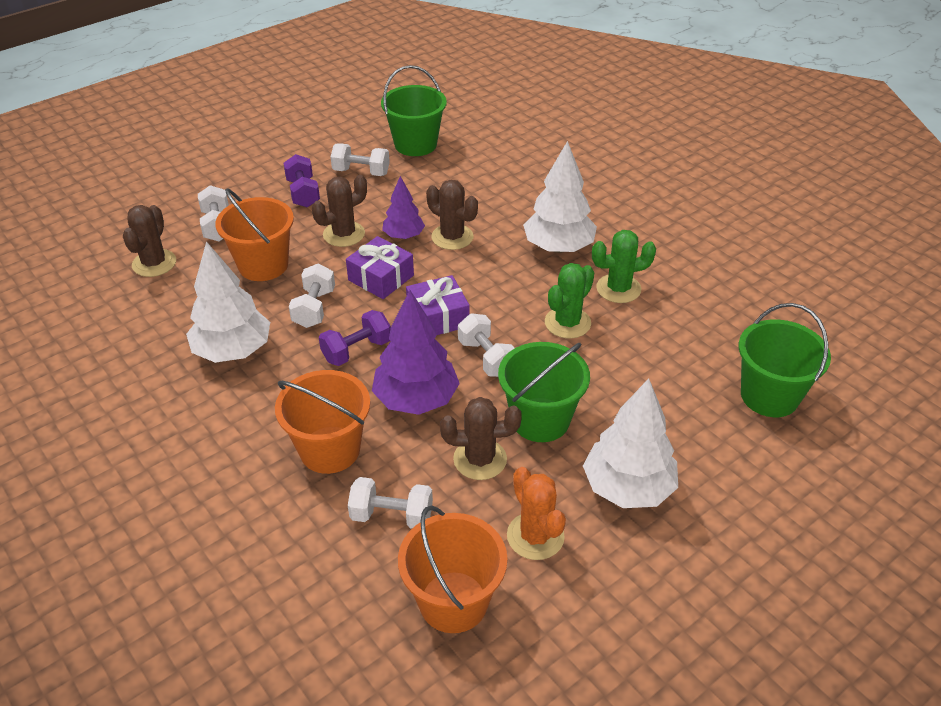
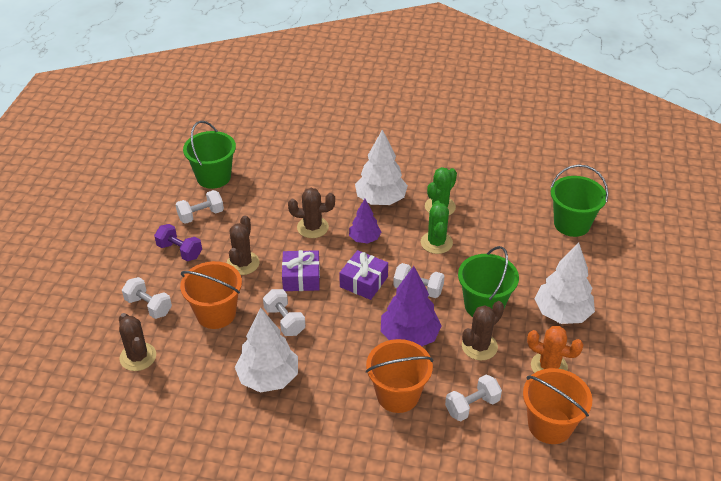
camera: 40 degrees left, 0 degrees up
(357, 350) = (342, 330): purple dumbbell -> none
(403, 236) = (282, 243): purple tree -> purple tree (364, 239)

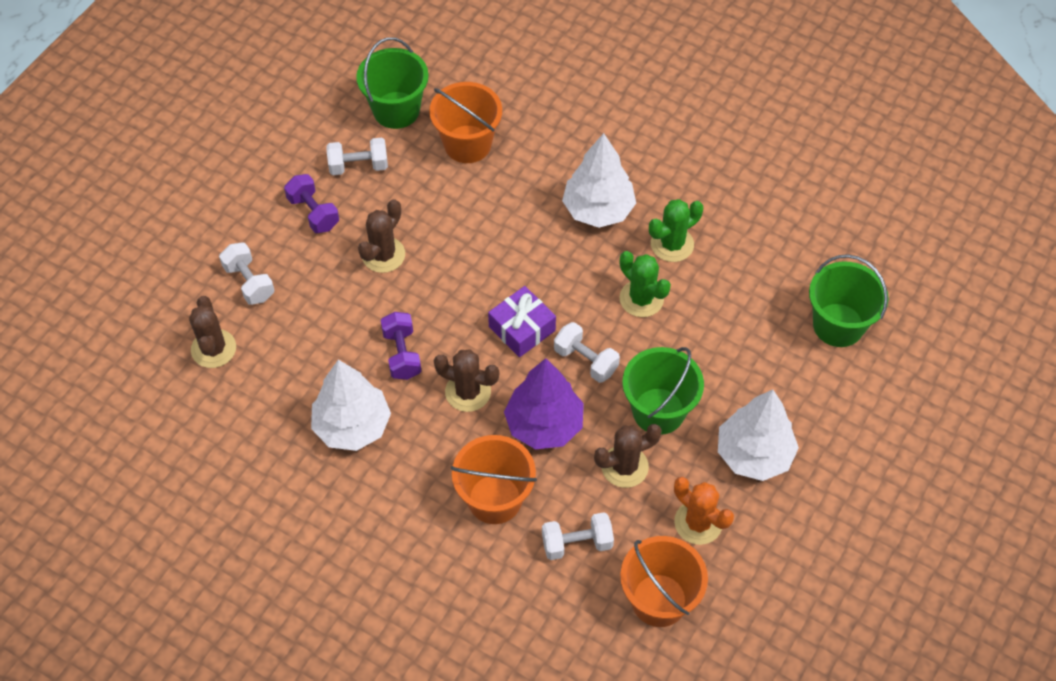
camera: 20 degrees right, 15 degrees up
(216, 313) = (324, 318): orange bucket -> orange bucket (467, 144)
(284, 321) = (402, 354): white dumbbell -> purple dumbbell
(301, 278) = (447, 298): purple gift -> none
(312, 227) = (491, 227): brown cactus -> brown cactus (468, 392)
(364, 239) = (550, 264): purple tree -> none
(436, 243) = (641, 299): green cactus -> green cactus turned 60 degrees counterclockwise

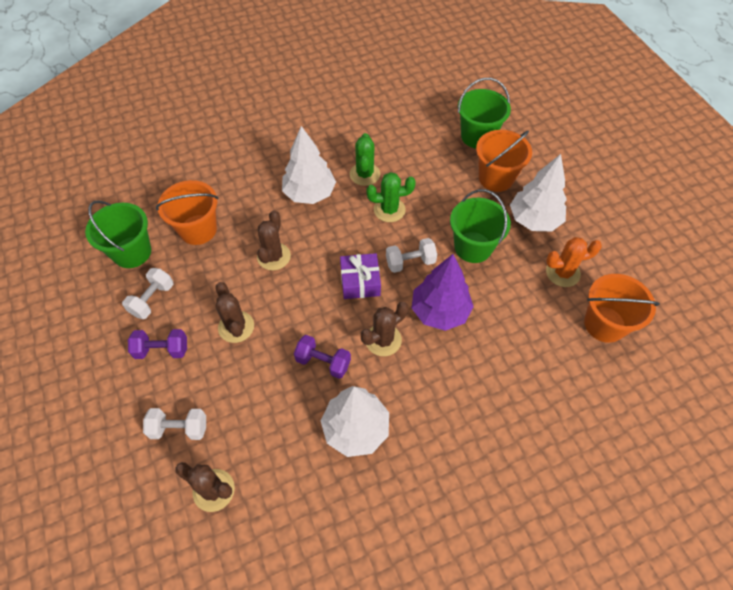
camera: 55 degrees left, 0 degrees up
(494, 499) = (475, 372): orange bucket -> orange bucket (496, 178)
(577, 543) = (538, 344): white dumbbell -> none
(624, 467) = (500, 287): brown cactus -> brown cactus (274, 256)

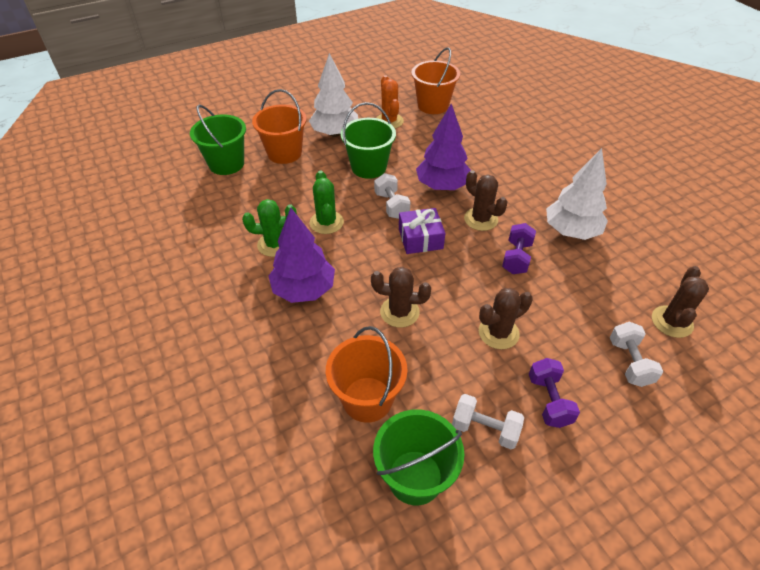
camera: 95 degrees left, 10 degrees down
(309, 194) = (304, 290): white tree -> purple tree

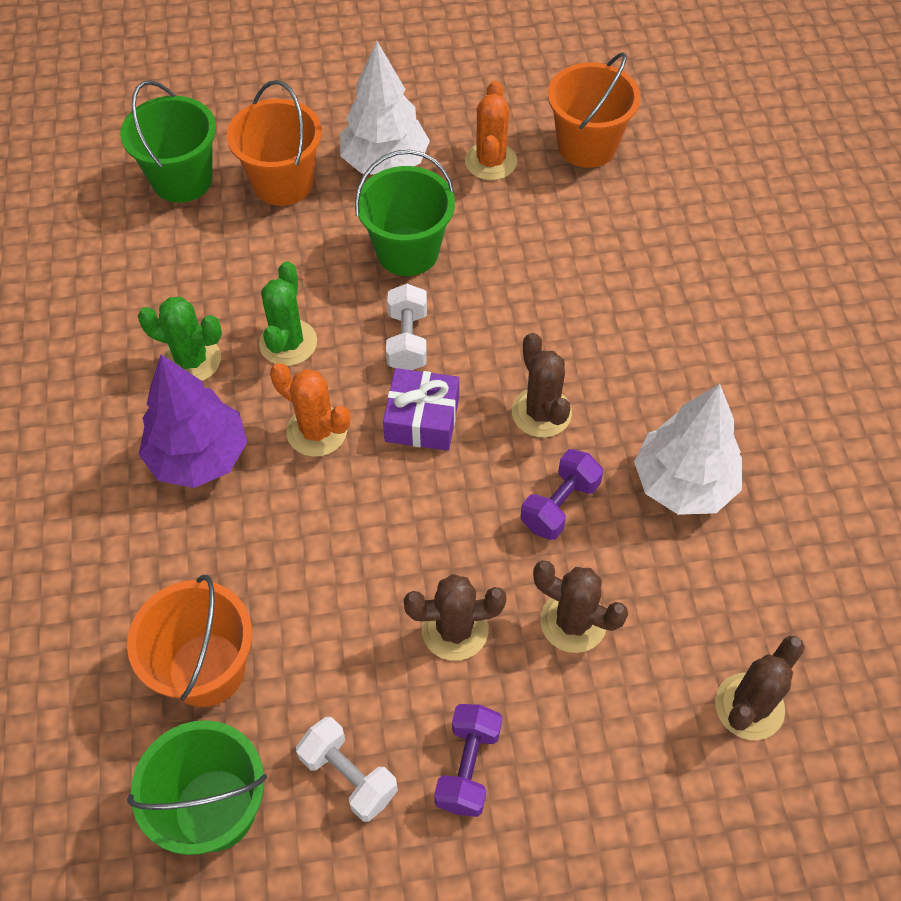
camera: 20 degrees right, 10 degrees up
(365, 259) = (317, 431): none -> orange cactus
(399, 312) = (322, 542): brown cactus -> brown cactus (573, 622)
(442, 186) = (511, 326): purple tree -> none
(629, 362) = (632, 751): white dumbbell -> none

